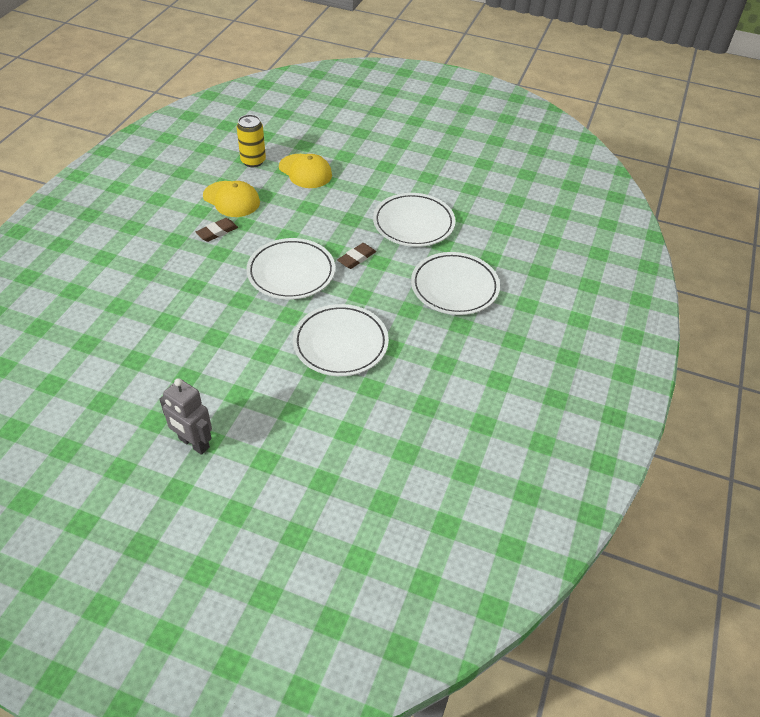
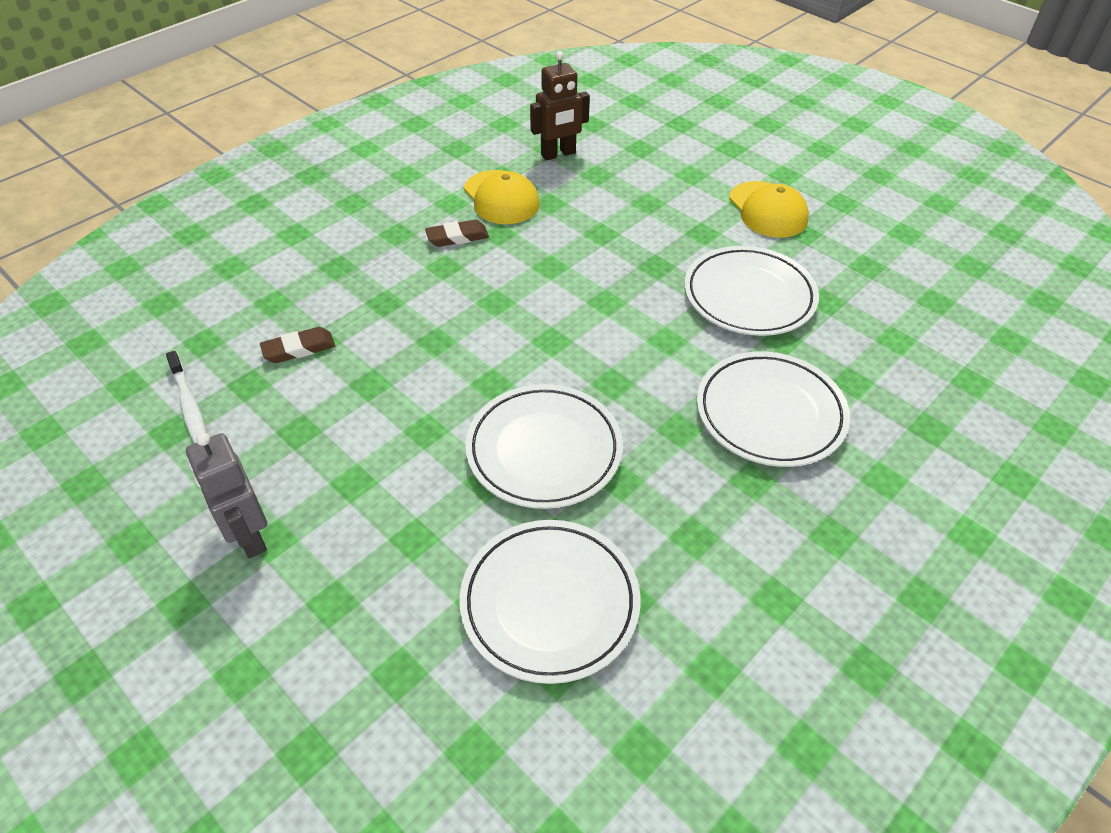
camera: 25 degrees right, 0 degrees up
(105, 384) = (190, 406): none -> white toothbrush
(253, 161) = (558, 154): yellow can -> brown robot
(291, 272) = (528, 321): white plate -> white plate (550, 603)
(305, 171) = (623, 183): yellow cap -> yellow cap (768, 210)
(356, 258) = (635, 325): brown eraser -> brown eraser (299, 349)

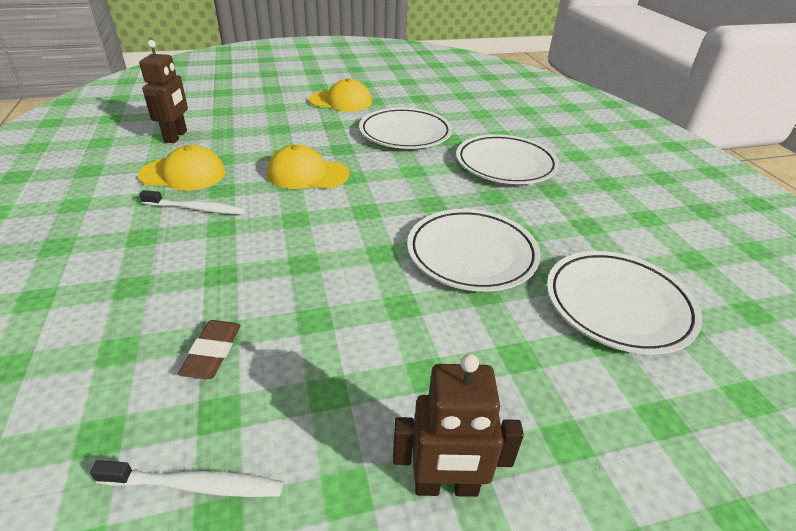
camera: 60 degrees left, 10 degrees down
(249, 536) = (446, 486): grey robot -> brown robot
(457, 237) = (196, 209): brown eraser -> white toothbrush
(578, 269) = (307, 174): none -> yellow cap

